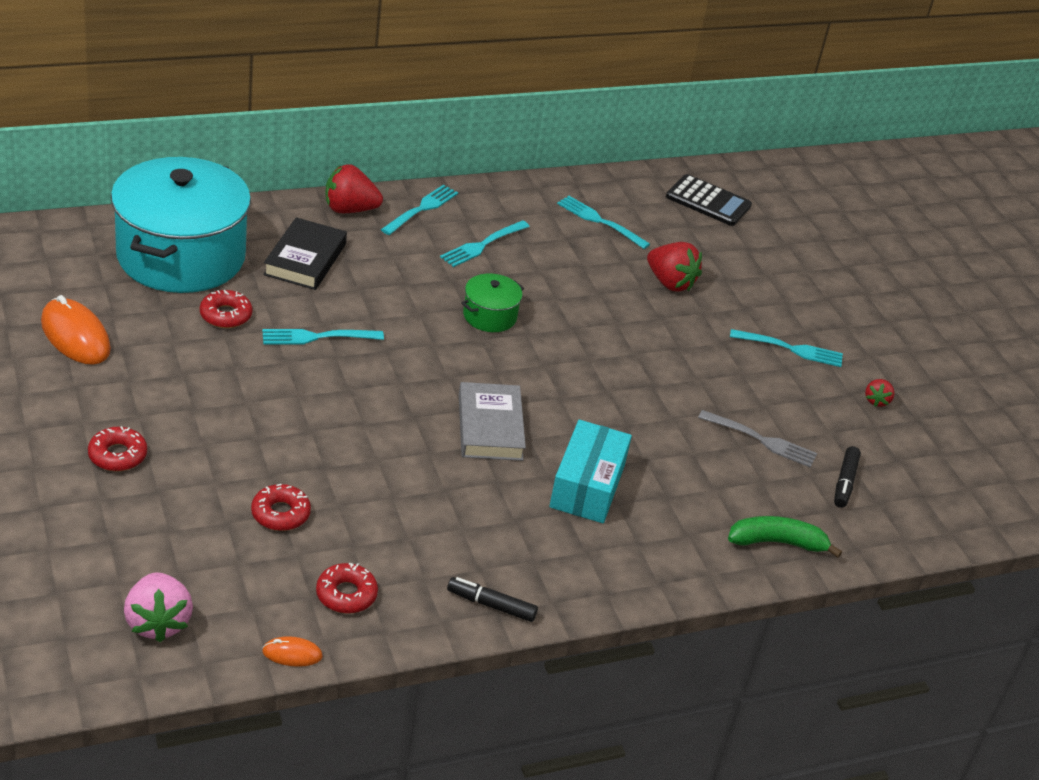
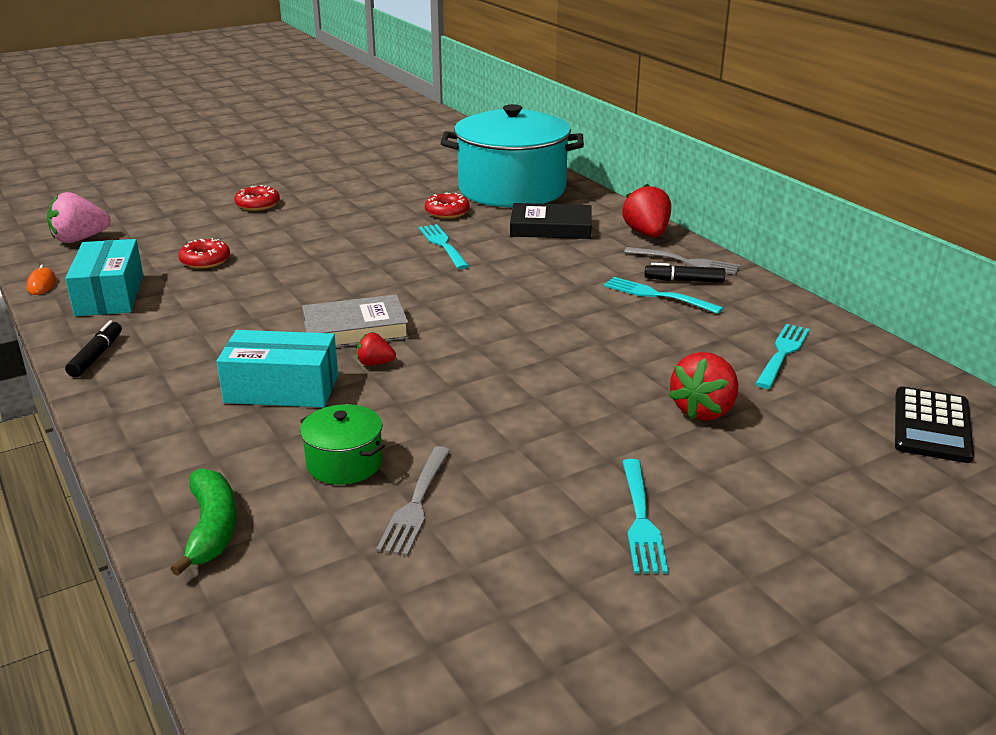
camera: 85 degrees right, 10 degrees down
(75, 336) = (386, 175): orange mouse -> none
(346, 594) = (110, 295): red donut -> turquoise box
(421, 209) = (685, 262): turquoise fork -> grey fork
(489, 316) = (536, 311): green pot -> green pot (344, 463)
(845, 482) = (354, 587): black marker -> black marker (684, 281)
(876, 401) = (571, 617): red strawberry -> red strawberry (375, 363)

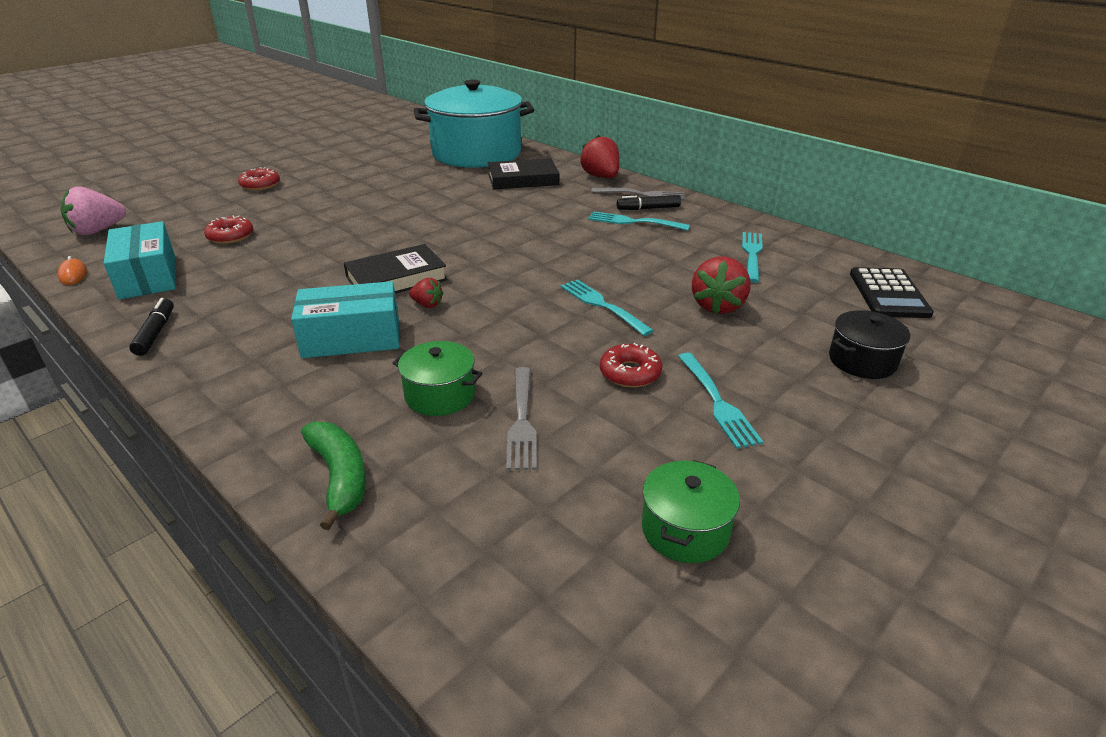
camera: 15 degrees left, 5 degrees up
(355, 330) = (396, 278): grey book -> black book
(375, 363) = (427, 305): red strawberry -> red strawberry turned 150 degrees counterclockwise
(443, 245) = (441, 202): turquoise fork -> turquoise fork (603, 306)
(447, 212) = (431, 176): red donut -> red donut (630, 373)
(531, 645) = (685, 530): none -> green pot
(845, 501) = (862, 361): none -> black pot

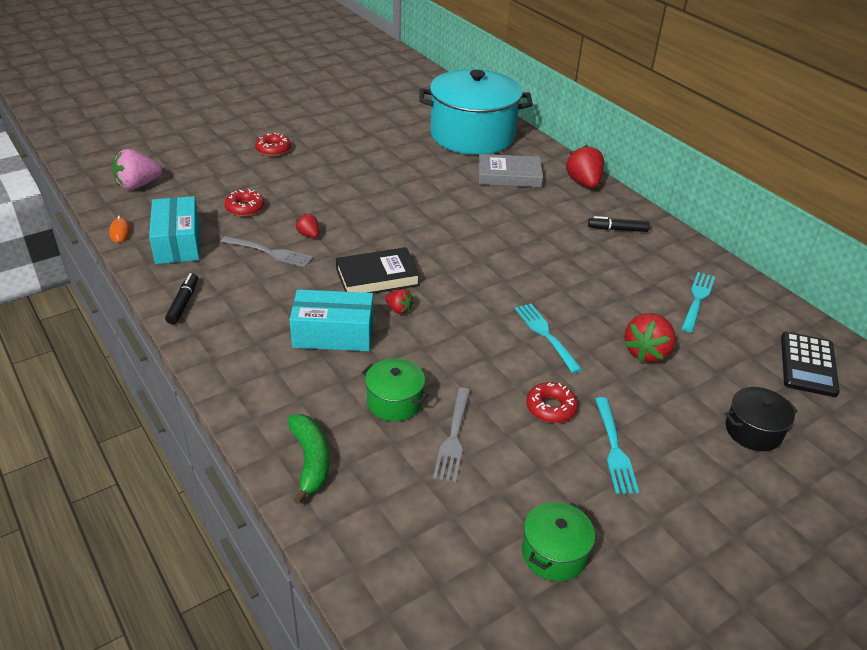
camera: 10 degrees right, 5 degrees up
(309, 251) = (309, 235): none -> red strawberry
(523, 179) = (509, 175): black book -> grey book
(634, 222) = (600, 244): turquoise fork -> none
(641, 194) = (616, 211): grey fork -> grey fork (269, 252)

